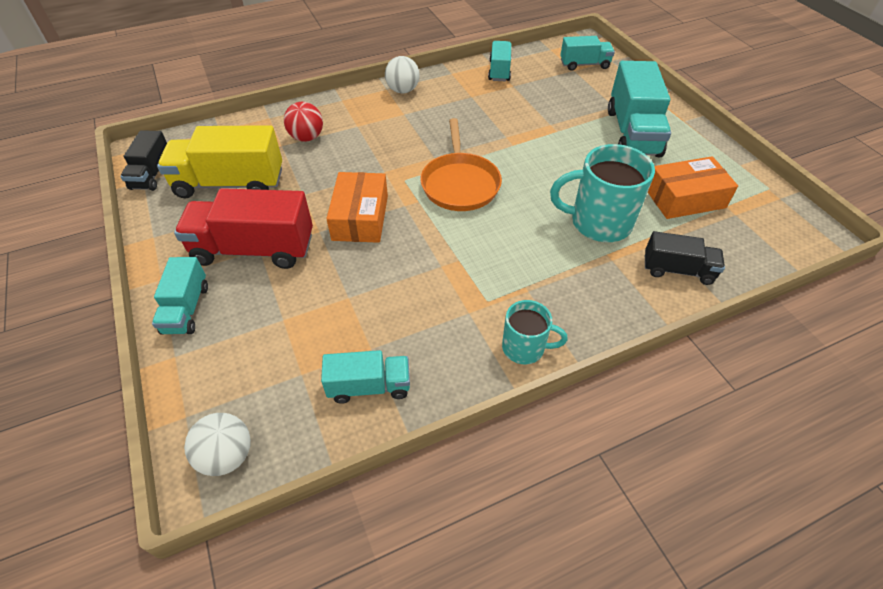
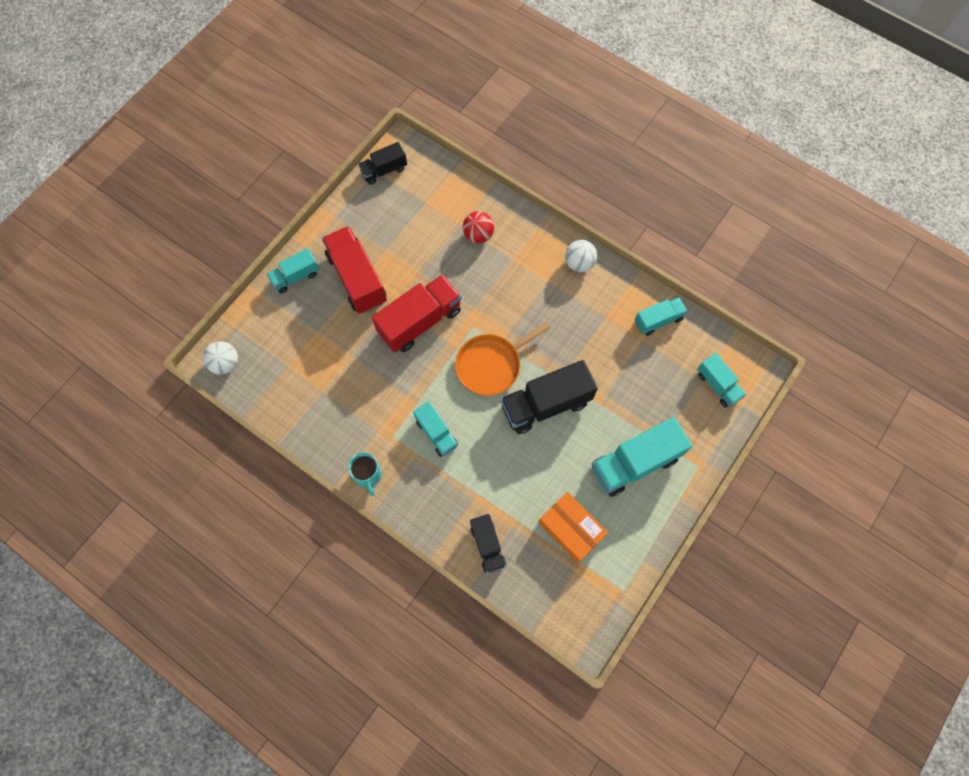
camera: 60 degrees right, 20 degrees up
(230, 183) = (403, 222): yellow truck -> none
(360, 217) = (420, 321): orange box -> red truck
(369, 386) = (298, 405): turquoise truck -> turquoise truck (436, 433)
(533, 163) = (546, 404): none -> black truck
(598, 222) = (506, 476): turquoise mug -> none

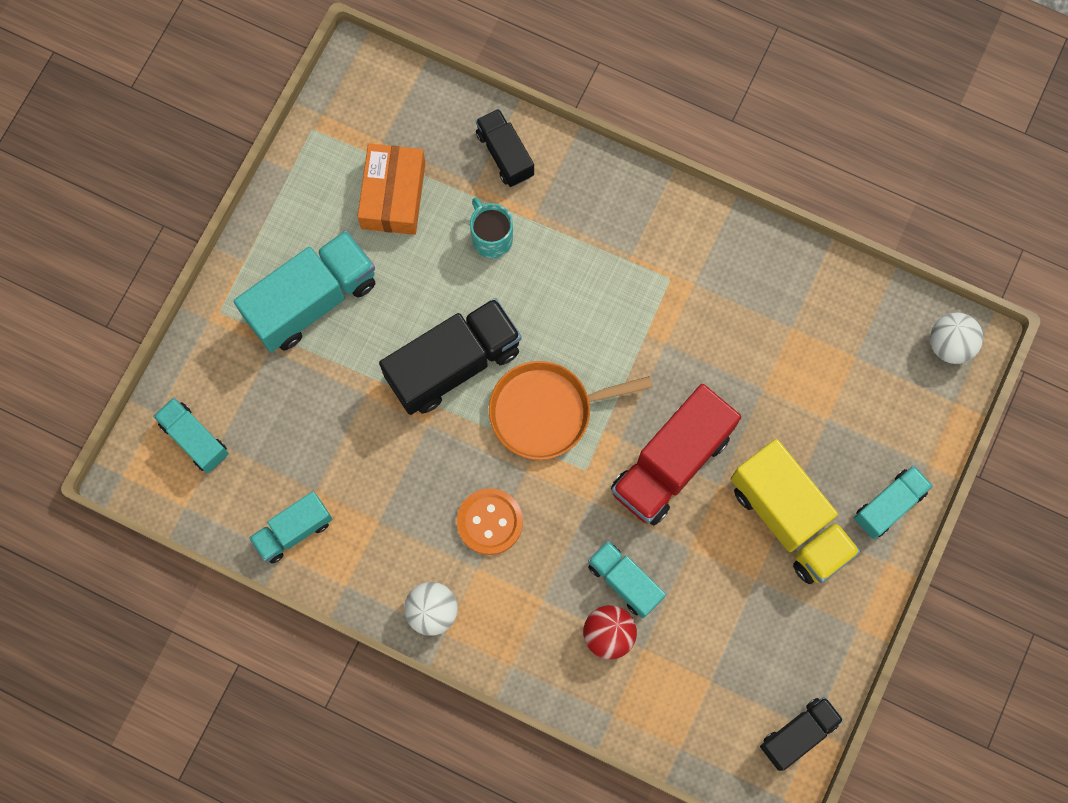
camera: 170 degrees right, 5 degrees up
(357, 278) = (789, 519): red truck -> yellow truck
(368, 475) = (691, 219): turquoise mug -> turquoise mug (491, 238)
(436, 433) = (607, 294): turquoise truck -> turquoise truck (624, 581)
(491, 365) = (546, 411): orange pan -> orange pan turned 150 degrees counterclockwise
(537, 306) = (489, 522): none -> orange button
(571, 529) = (393, 195): orange box -> orange box turned 60 degrees clockwise

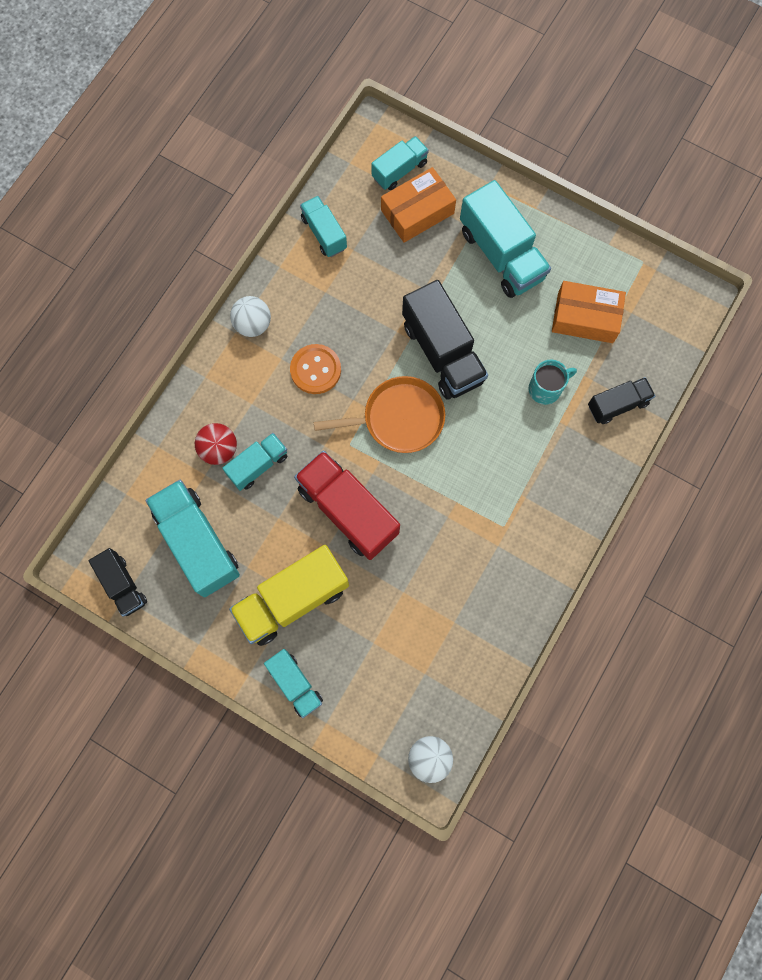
camera: 95 degrees right, 0 degrees up
(256, 411) = (417, 212): none -> orange box
(546, 411) = (399, 418): orange pan -> orange pan turned 90 degrees clockwise
(733, 645) = (197, 543): none -> turquoise truck

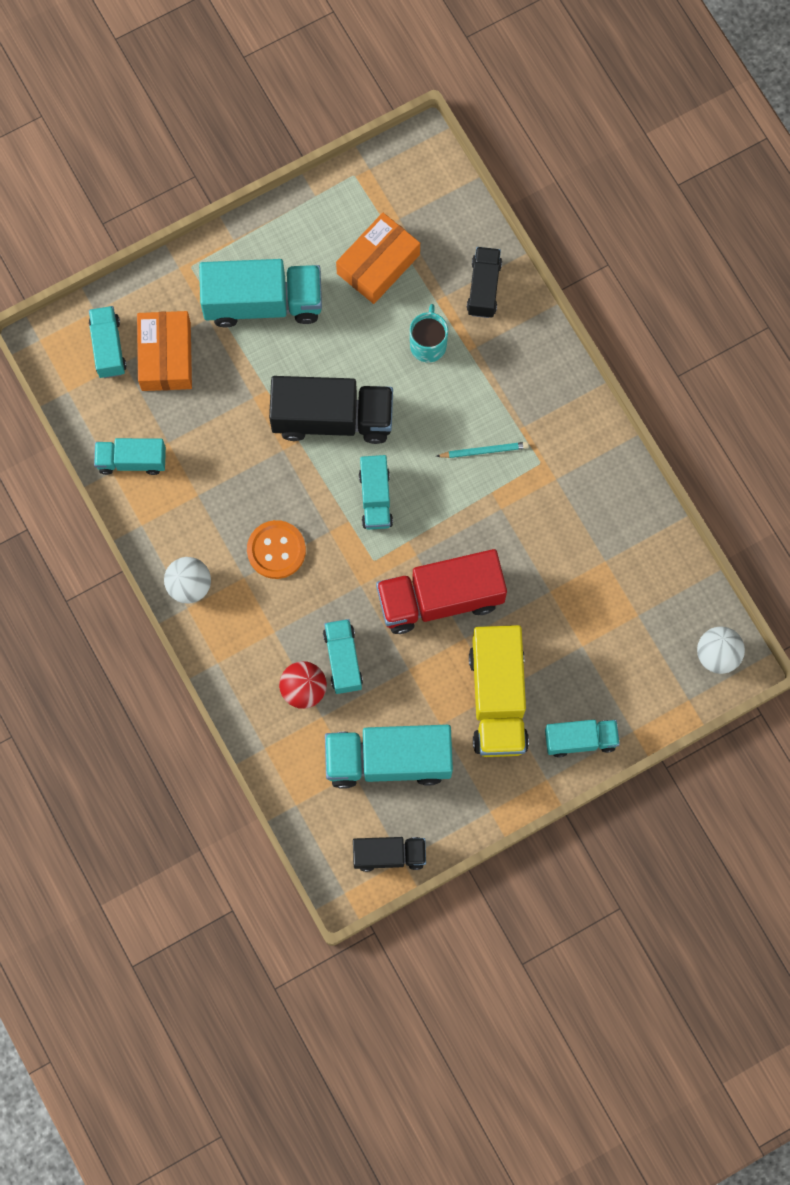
camera: 60 degrees left, 0 degrees up
(399, 418) = (375, 498): orange pan -> turquoise truck
(486, 478) = (484, 451): none -> turquoise pencil

